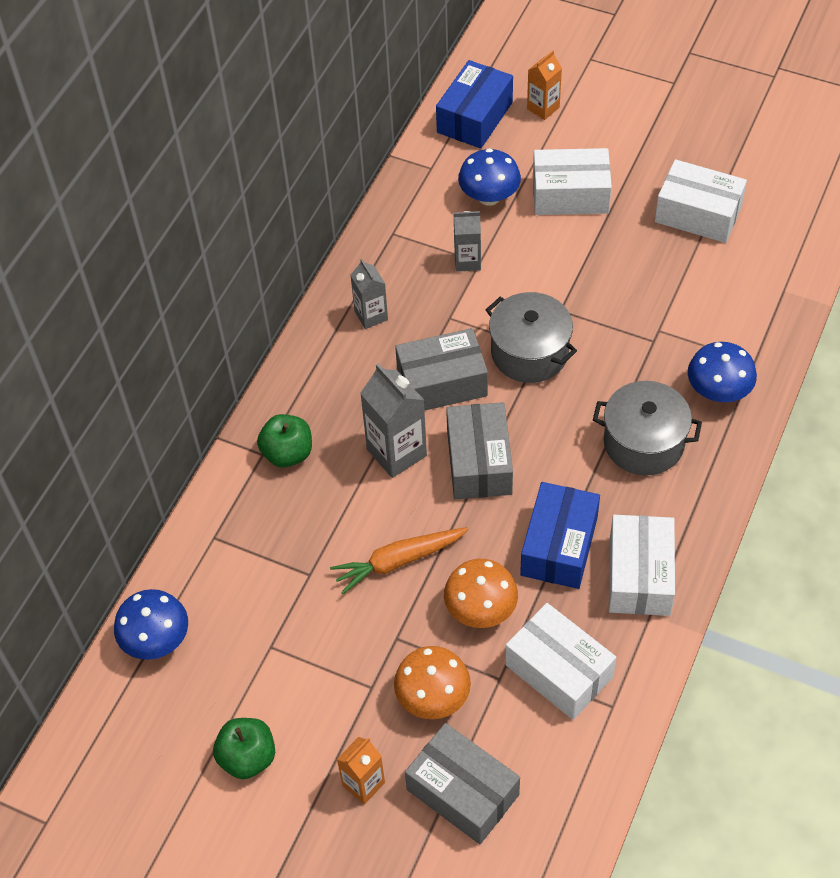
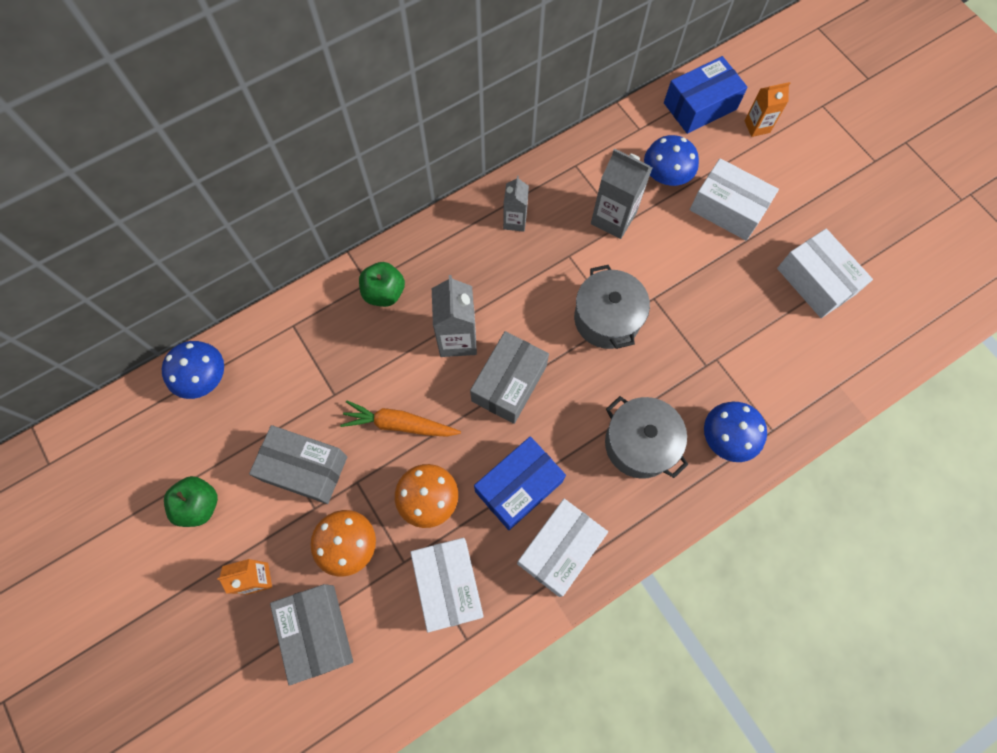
camera: 30 degrees right, 15 degrees up
(442, 383) = (527, 304): grey box -> grey box (304, 468)
(467, 261) = (613, 218): grey carton -> grey carton, size x1.61

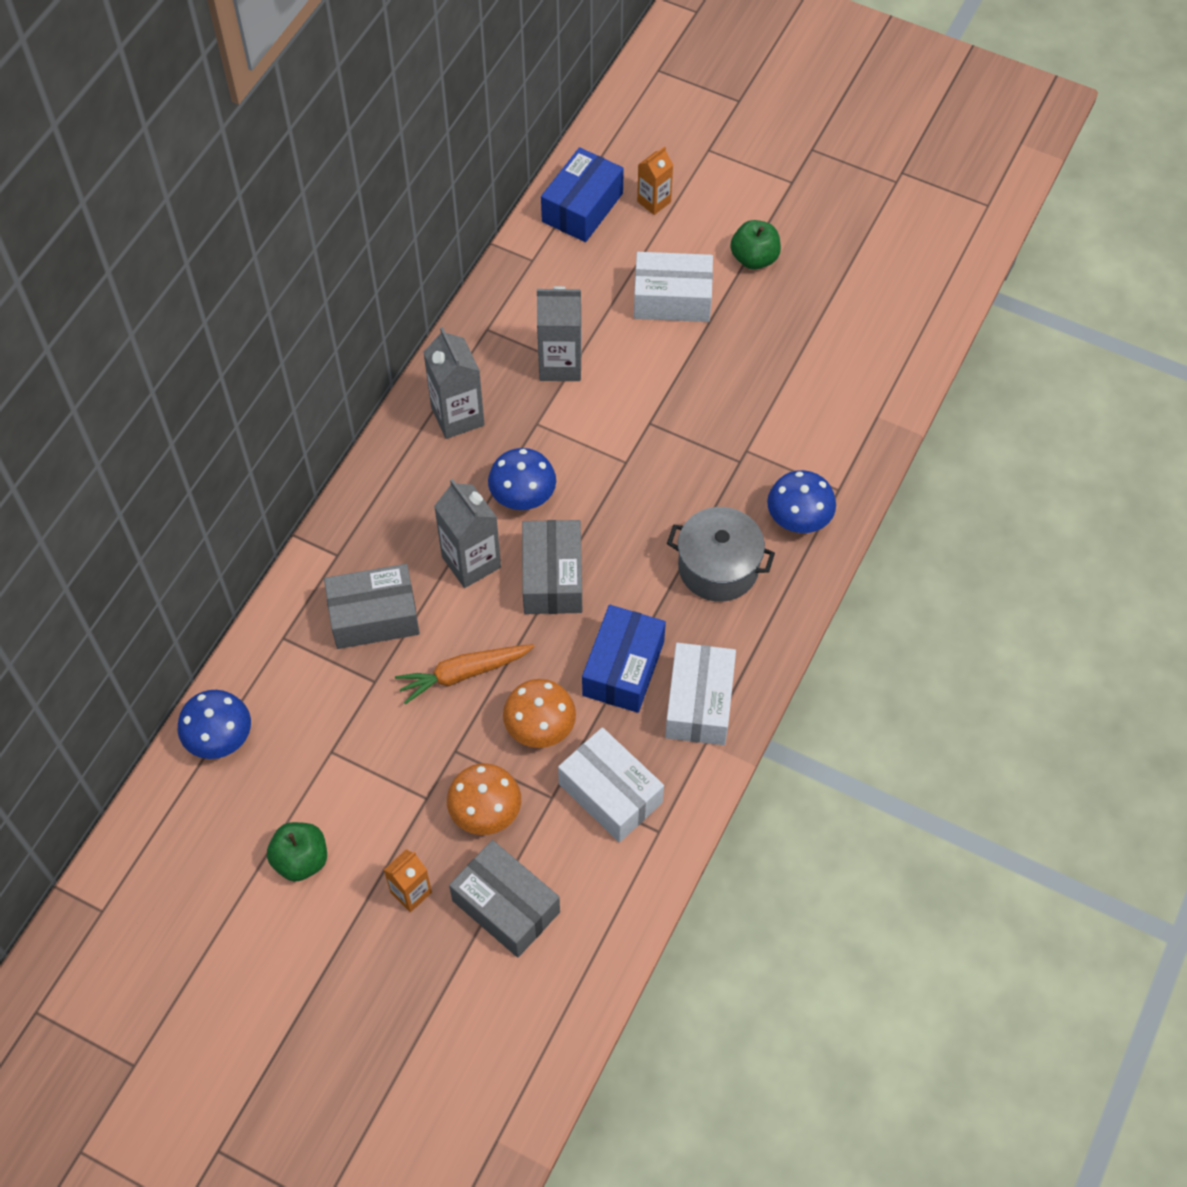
camera: 30 degrees left, 10 degrees down
(304, 468) = (391, 767): grey box -> grey box (374, 616)
(384, 293) = (362, 556): green apple -> green apple (754, 258)
(515, 221) = (457, 416): grey carton -> grey carton, size x1.61
(607, 318) = (614, 466): grey pot -> none
(665, 176) = (589, 296): blue mushroom -> blue mushroom (523, 496)
(815, 281) = (800, 328): white box -> none

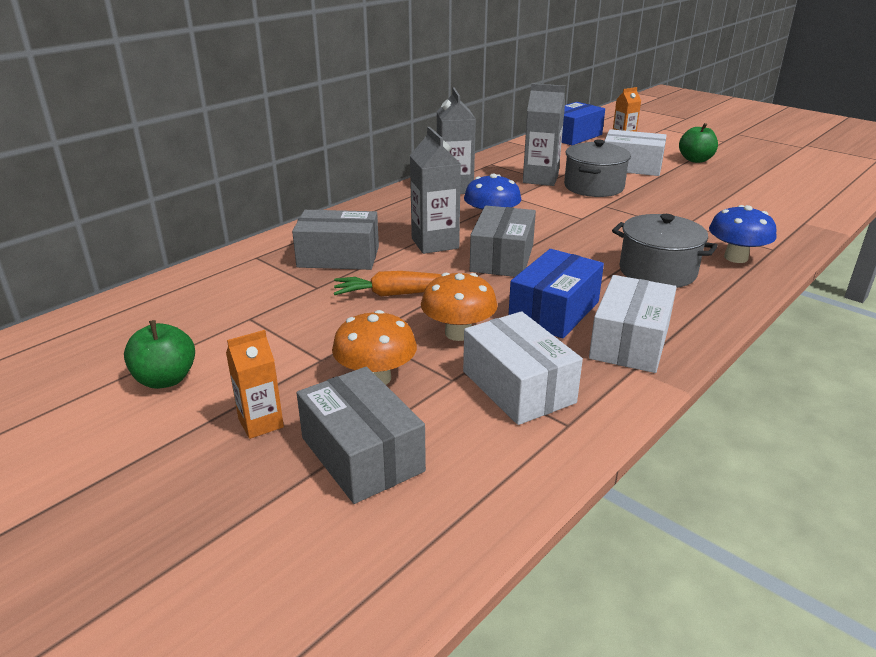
camera: 15 degrees right, 30 degrees down
(220, 738) = (159, 297): blue mushroom -> none
(630, 373) = (594, 187): none -> grey pot

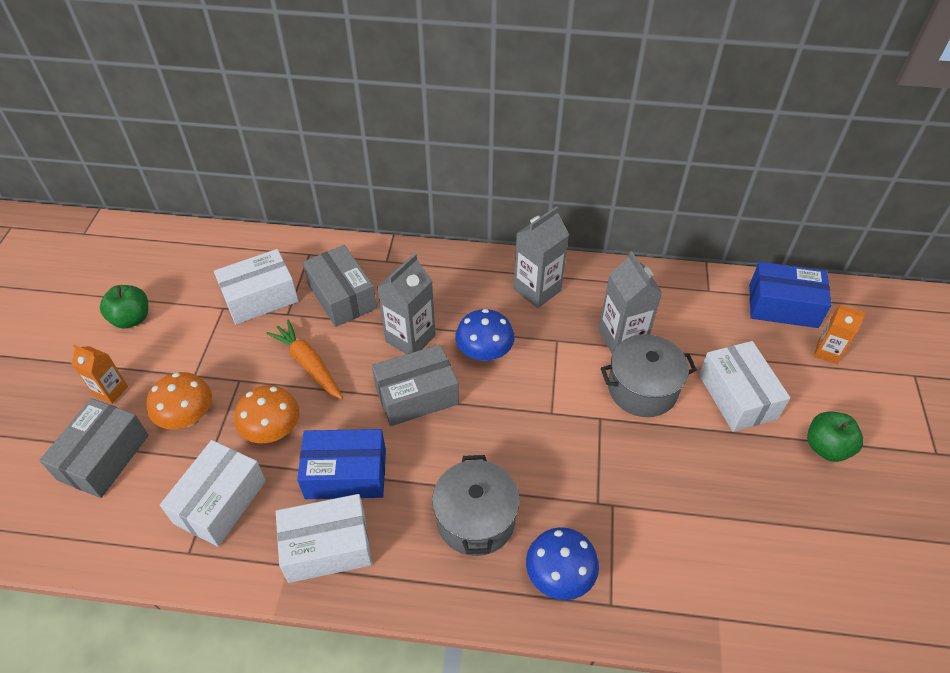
camera: 55 degrees right, 20 degrees up
(271, 294) = (260, 298): none -> white box

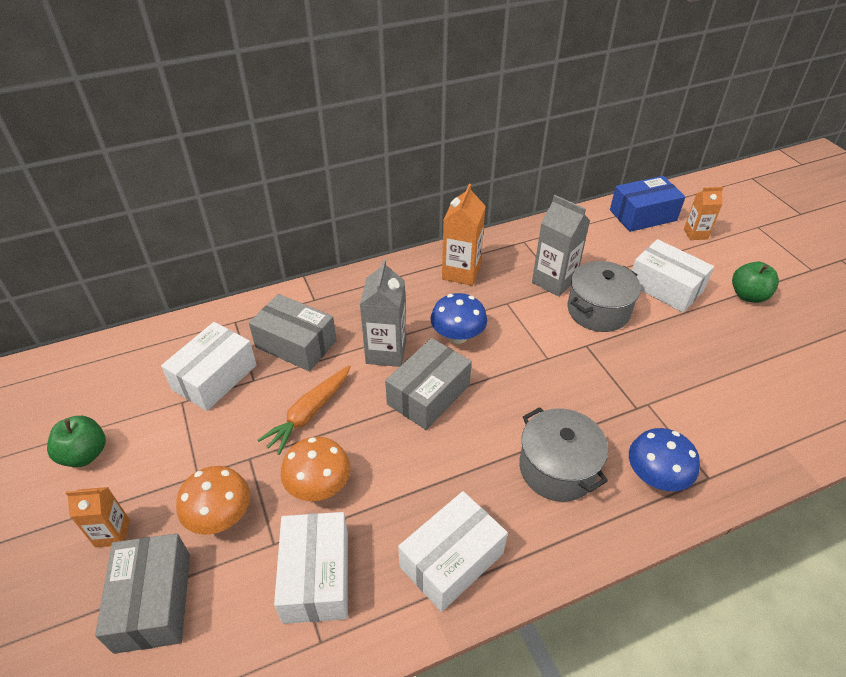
camera: 30 degrees left, 5 degrees down
(308, 364) = (309, 413): orange carrot -> orange carrot turned 75 degrees counterclockwise
(346, 474) = (418, 489): blue box -> none
(537, 290) = (461, 272): grey carton -> orange carton

